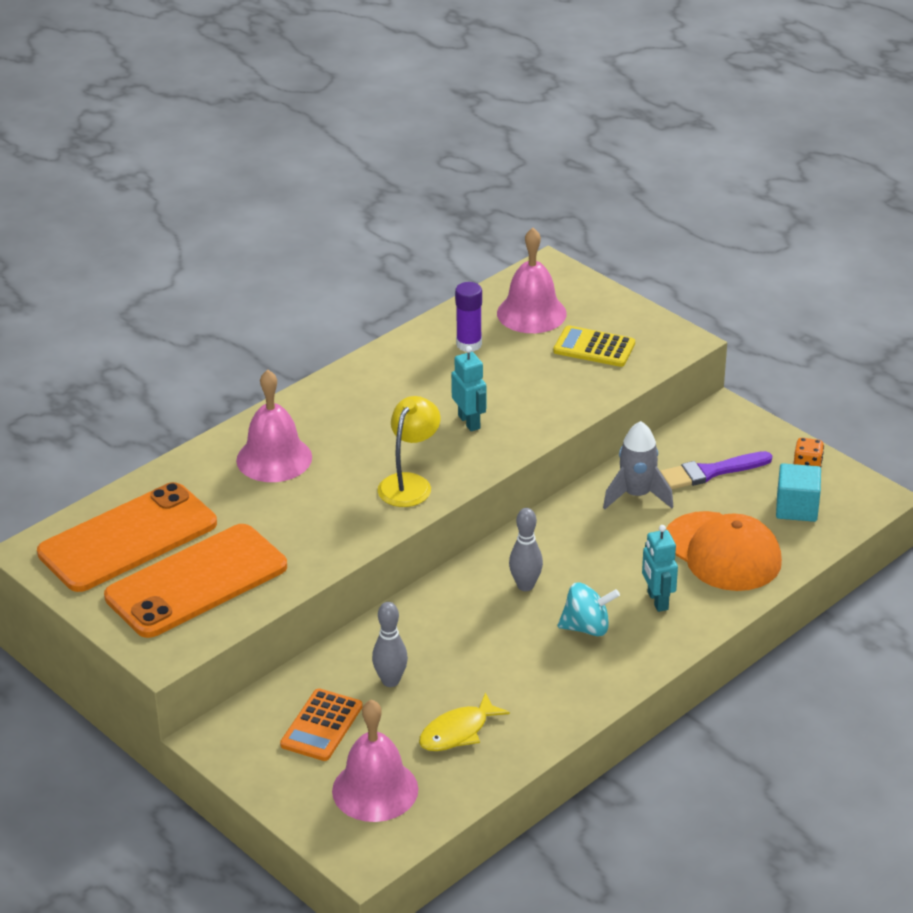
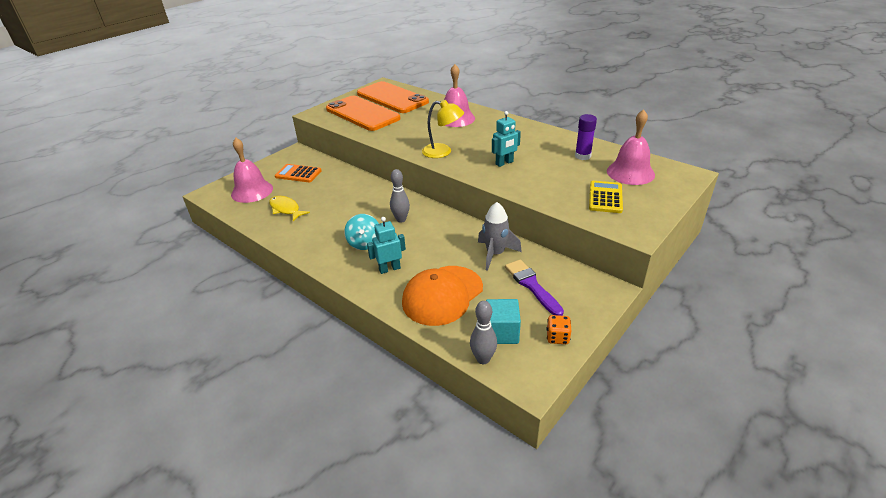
camera: 85 degrees right, 0 degrees up
(390, 681) = (326, 187): grey bowling pin -> grey bowling pin (483, 359)

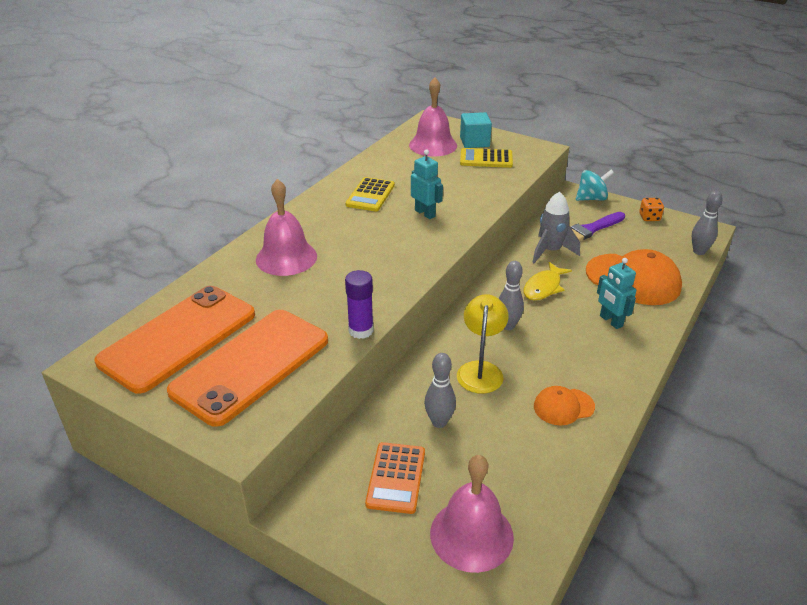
camera: 100 degrees left, 0 degrees up
(286, 209) = (517, 460): yellow fish -> yellow fish (543, 287)
(315, 231) = (563, 406): none -> orange cap
(327, 187) = (439, 422): none -> grey bowling pin
(364, 243) = (572, 350): turquoise spinning top -> turquoise spinning top (591, 198)
(443, 152) = (401, 260): yellow lamp -> yellow lamp (480, 370)
(501, 332) = (661, 244): turquoise cube -> turquoise cube (474, 142)
(534, 144) = (370, 195): none -> yellow calculator
(582, 156) = (400, 167): purple glue stick -> purple glue stick (361, 330)

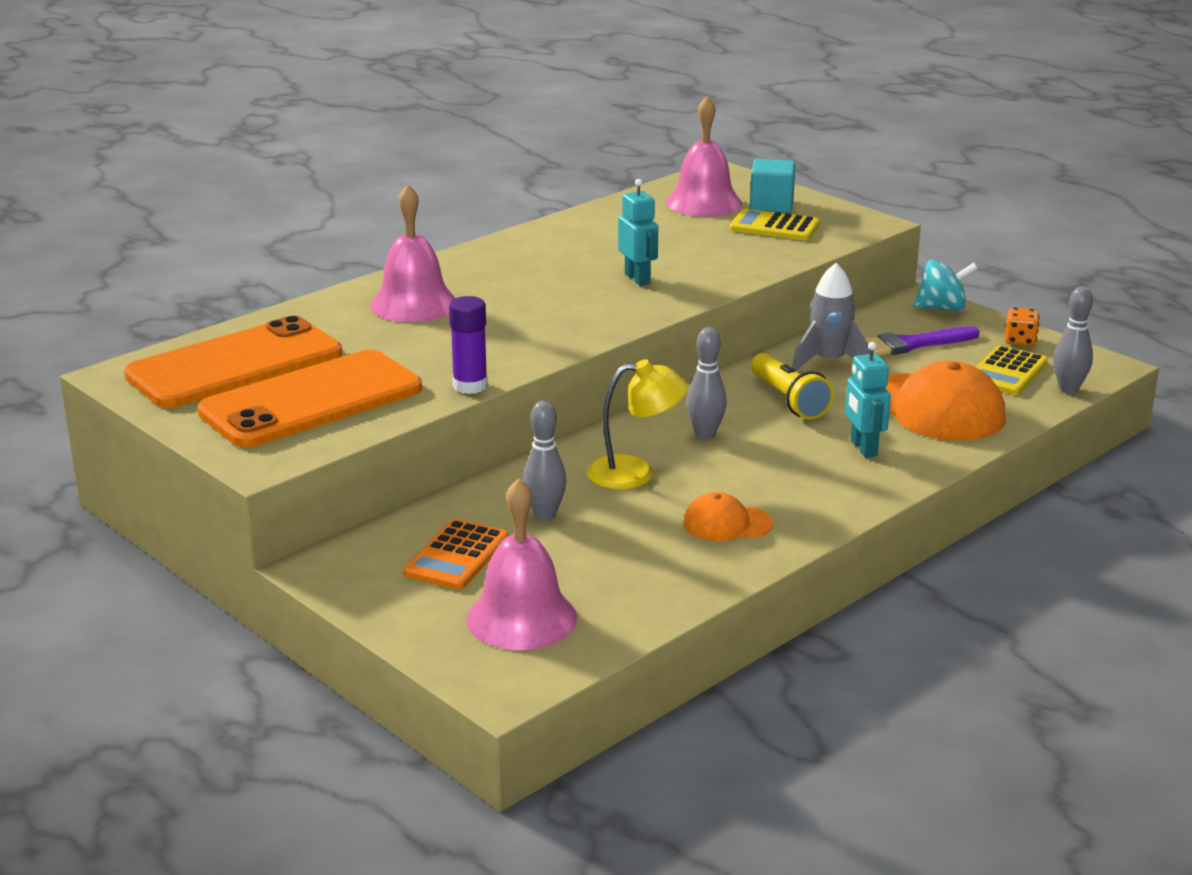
camera: 15 degrees right, 10 degrees down
(370, 195) = (571, 251): yellow calculator -> yellow calculator (1007, 372)
(480, 370) = (635, 473): yellow lamp -> yellow lamp turned 60 degrees clockwise
(543, 287) = (788, 400): yellow fish -> yellow flashlight

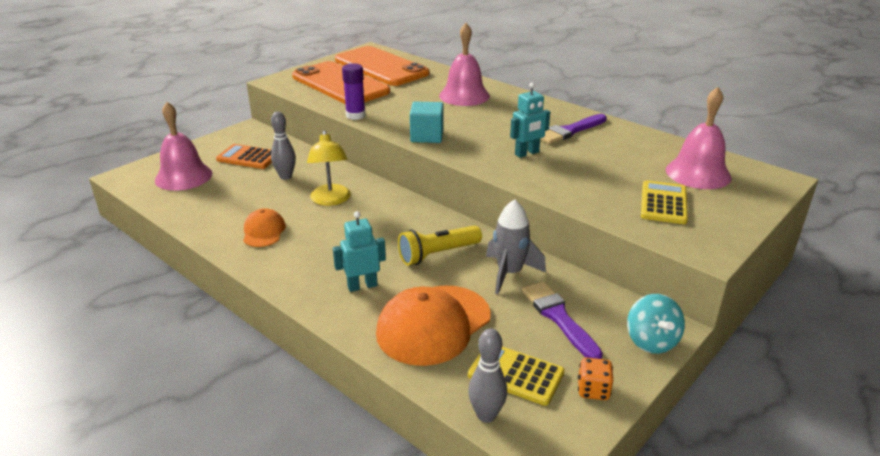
camera: 85 degrees right, 5 degrees up
(572, 249) = (570, 131): none -> purple brush
(705, 434) = (382, 222): grey bowling pin -> none
(771, 205) = (716, 202): turquoise cube -> turquoise cube (427, 136)

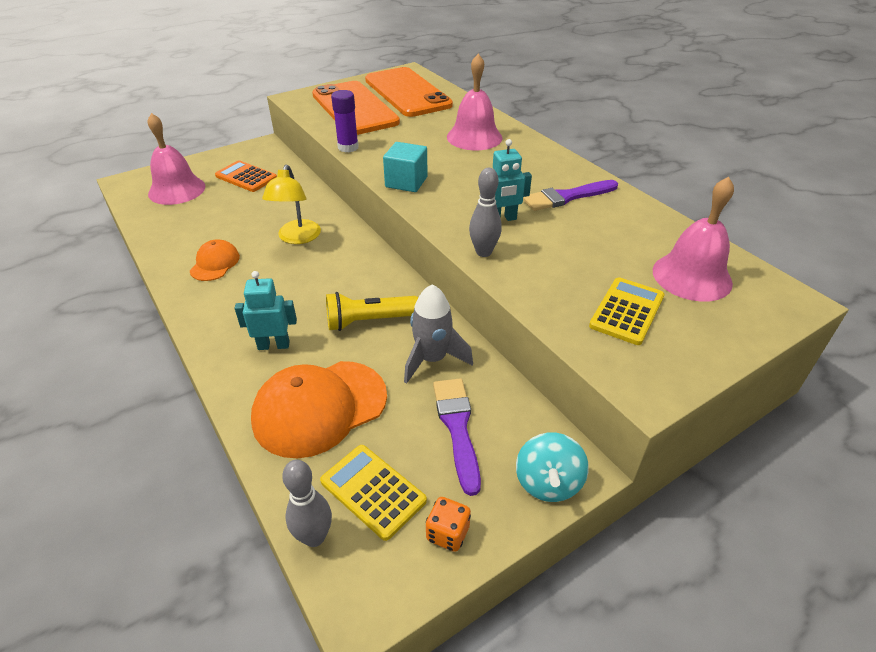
camera: 15 degrees right, 10 degrees up
(286, 176) = (269, 204): grey bowling pin -> grey bowling pin (483, 252)

